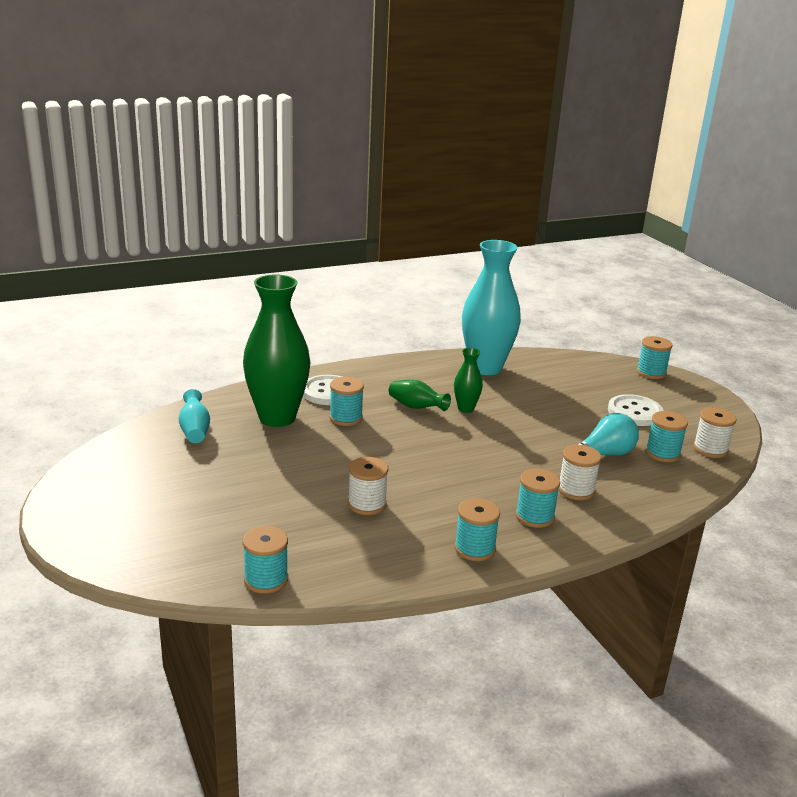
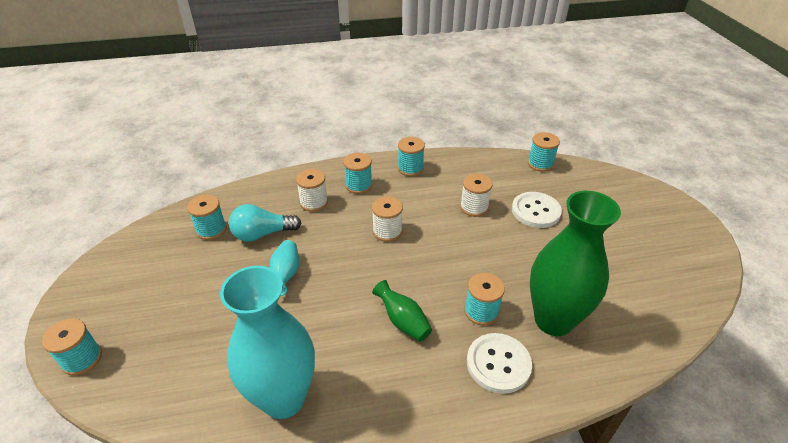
camera: 165 degrees left, 15 degrees up
(195, 430) = (633, 309): turquoise vase -> turquoise vase (286, 274)
(465, 409) = (351, 312): green vase -> none
(634, 412) = (180, 285): white button -> white button (535, 211)
(710, 449) = (166, 229): white spool -> white spool (387, 231)

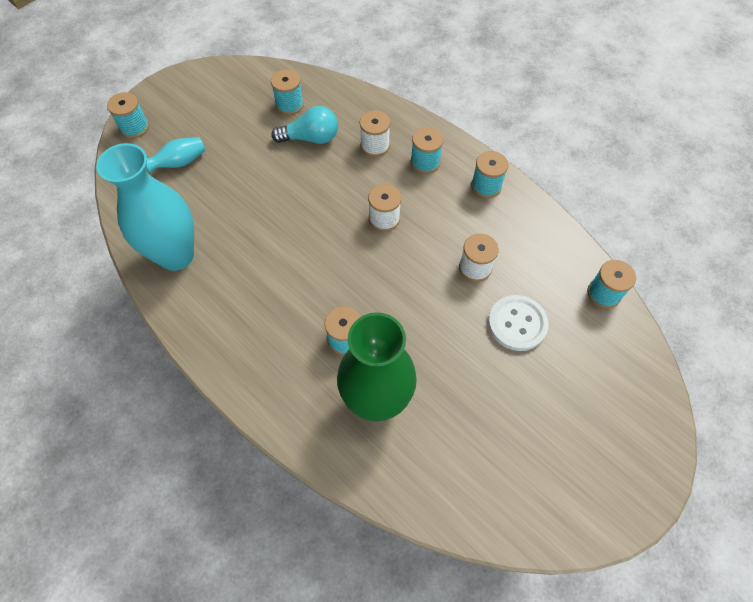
camera: 55 degrees right, 20 degrees up
(262, 234) = (311, 138): turquoise light bulb -> turquoise light bulb turned 135 degrees clockwise
(286, 274) = (282, 182): turquoise vase -> turquoise vase (179, 163)
(403, 321) = (293, 288): green vase -> none
(498, 364) = (298, 378): white button -> none

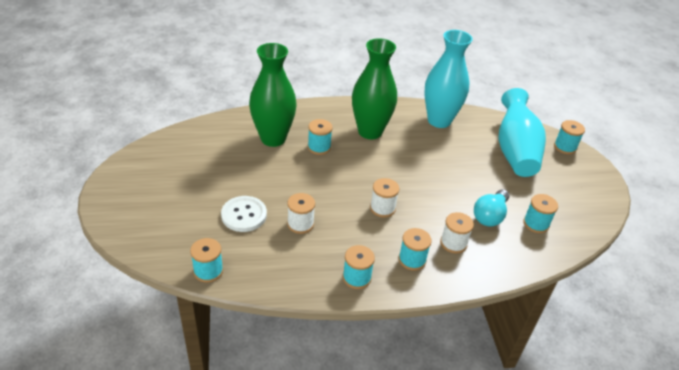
camera: 125 degrees right, 20 degrees down
(179, 163) = (515, 151): turquoise vase -> turquoise vase, size x2.19
(264, 309) = (370, 131): none -> green vase

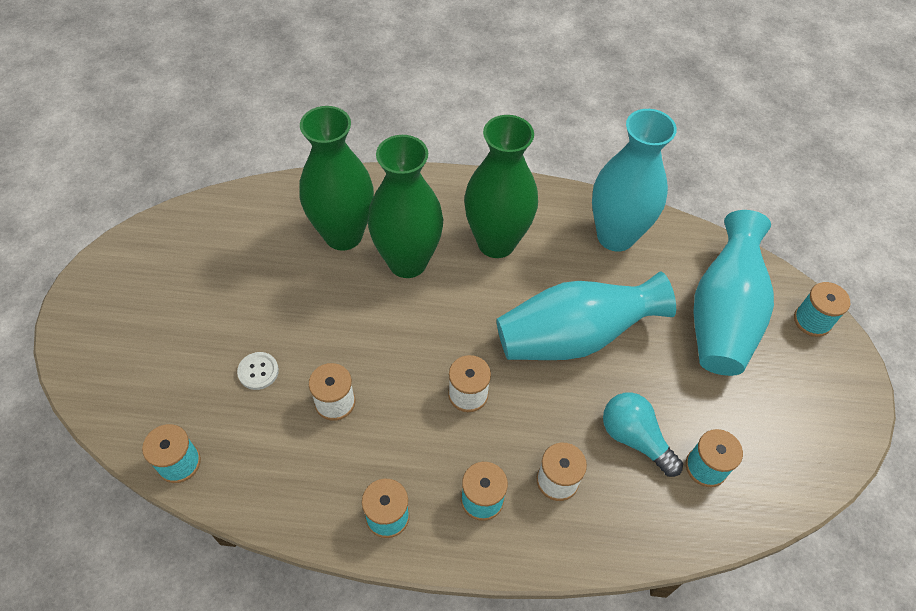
camera: 15 degrees right, 15 degrees up
(244, 215) = (258, 371): white button -> white button, size x0.60
(319, 147) = (407, 262): turquoise spool -> green vase
(434, 172) = (573, 337): none -> turquoise vase
(490, 216) = (634, 438): turquoise light bulb -> turquoise light bulb turned 90 degrees clockwise

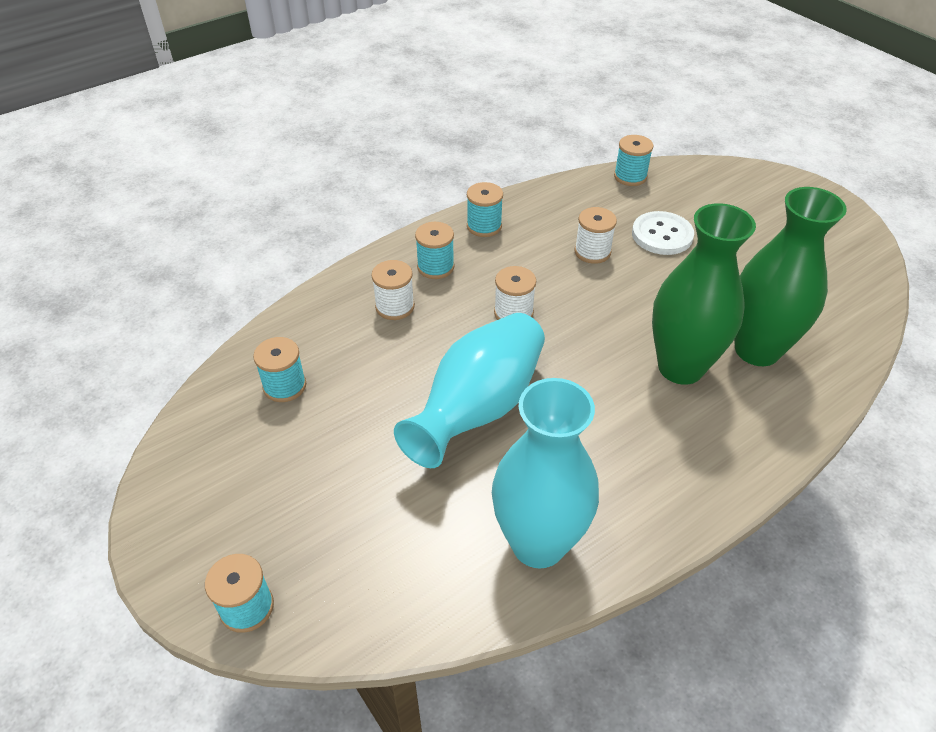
camera: 140 degrees right, 10 degrees down
(258, 371) = (662, 235): white button -> white button, size x1.68
(496, 242) = (637, 441): green vase -> none
(634, 438) = (359, 368): turquoise light bulb -> none
(722, 315) = (354, 535): turquoise vase -> none

